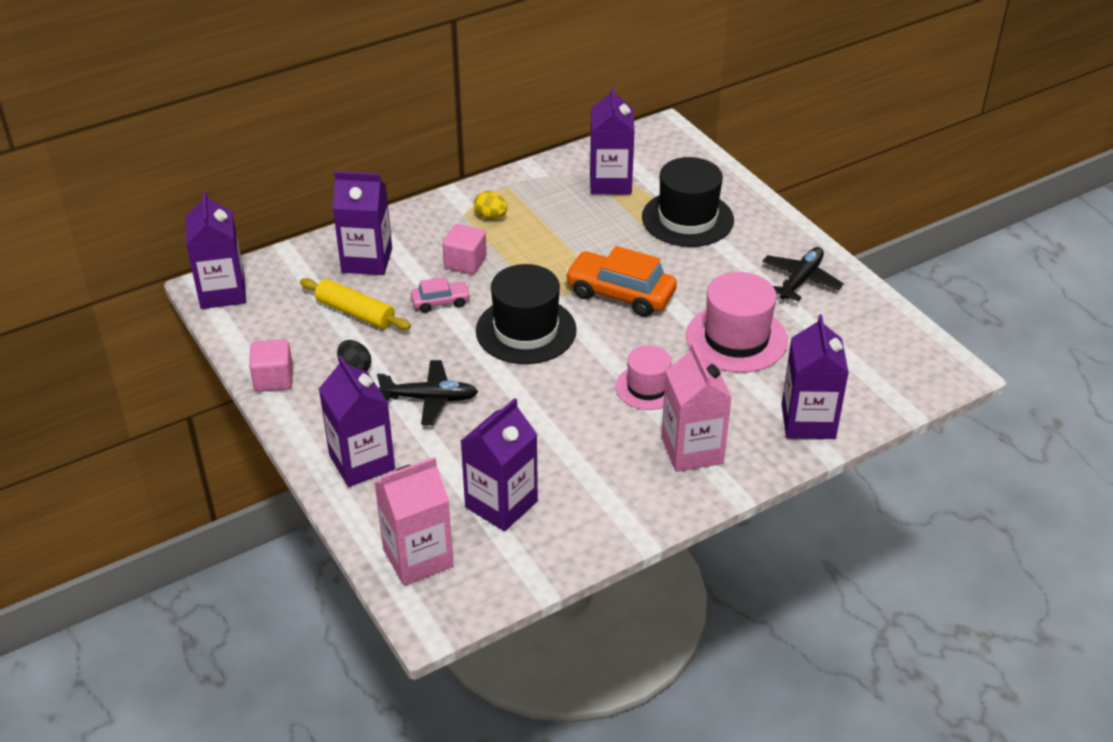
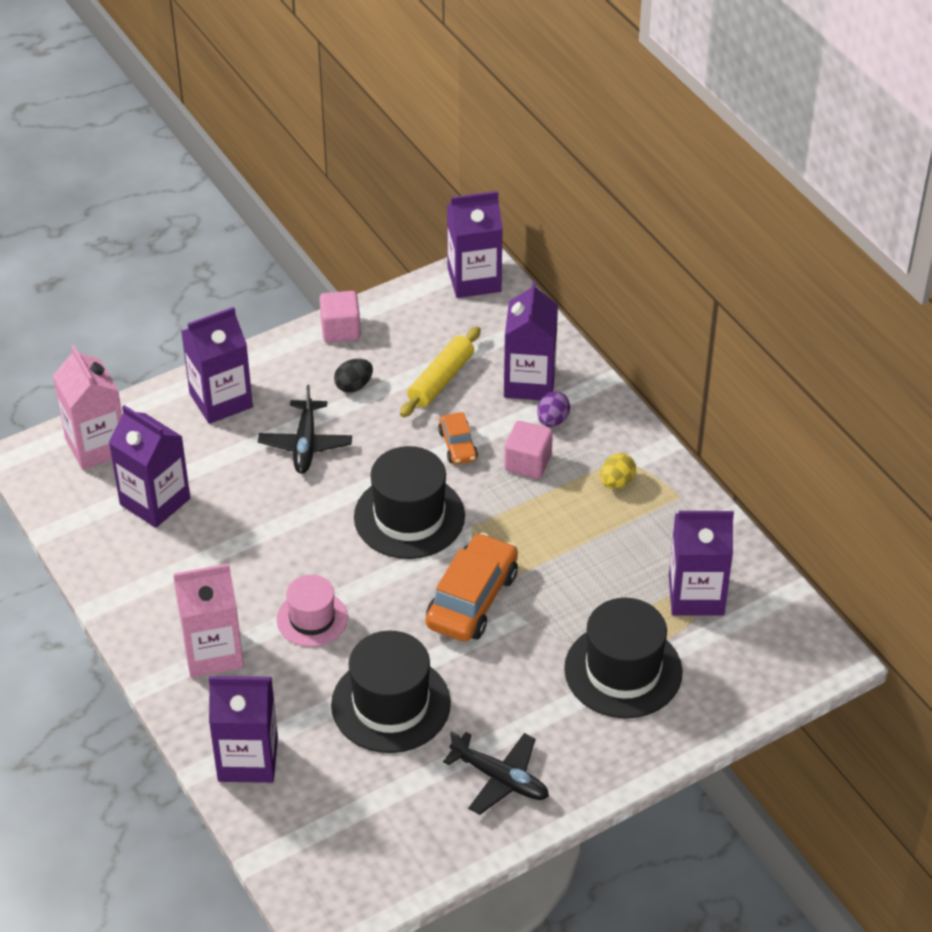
camera: 90 degrees right, 5 degrees up
(416, 248) = (552, 420): none -> purple egg
(440, 302) = (458, 445): pink car -> orange car
(736, 338) = (391, 704): pink hat -> black hat

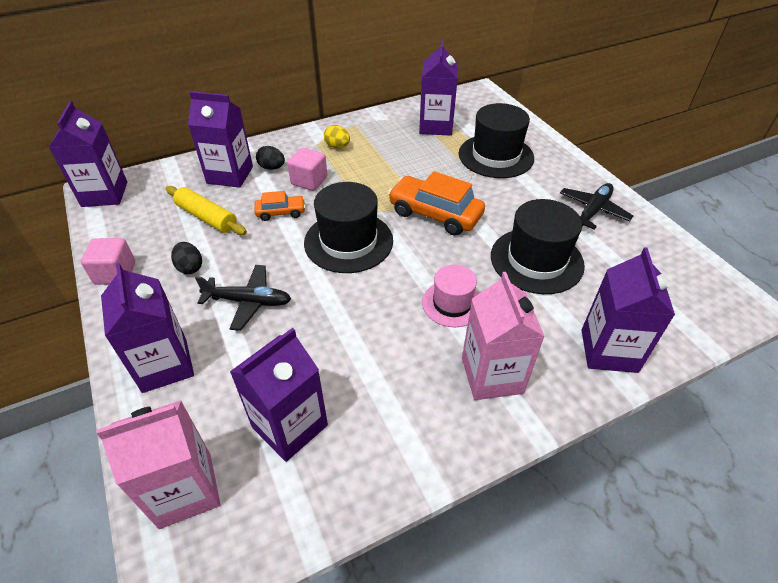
camera: 85 degrees left, 0 degrees up
(552, 420) = (272, 167): purple egg -> black egg

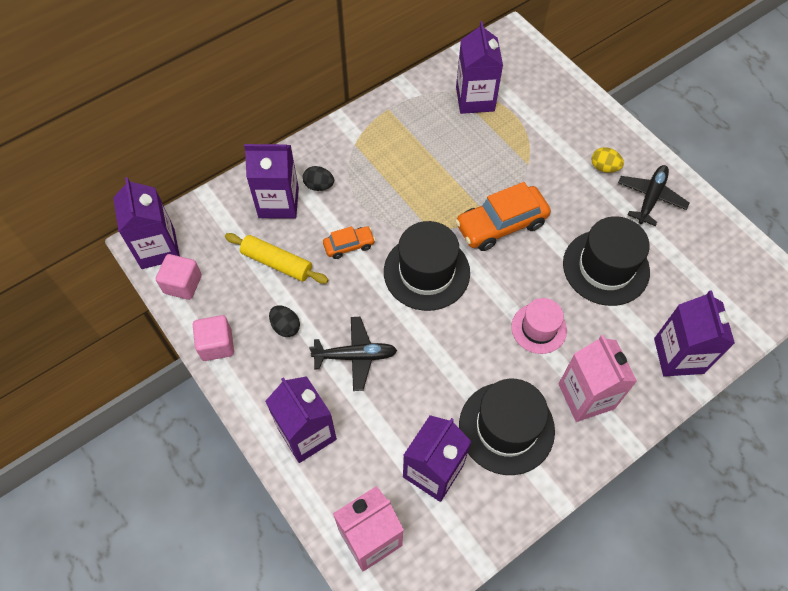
camera: 10 degrees left, 15 degrees up
(309, 181) = (364, 199): pink cube -> pink cube (183, 284)
(337, 146) = (378, 144): yellow egg -> yellow egg (604, 167)
(435, 214) = (501, 225): orange car -> orange car turned 45 degrees counterclockwise
(496, 156) = (546, 135): black hat -> black hat (506, 428)

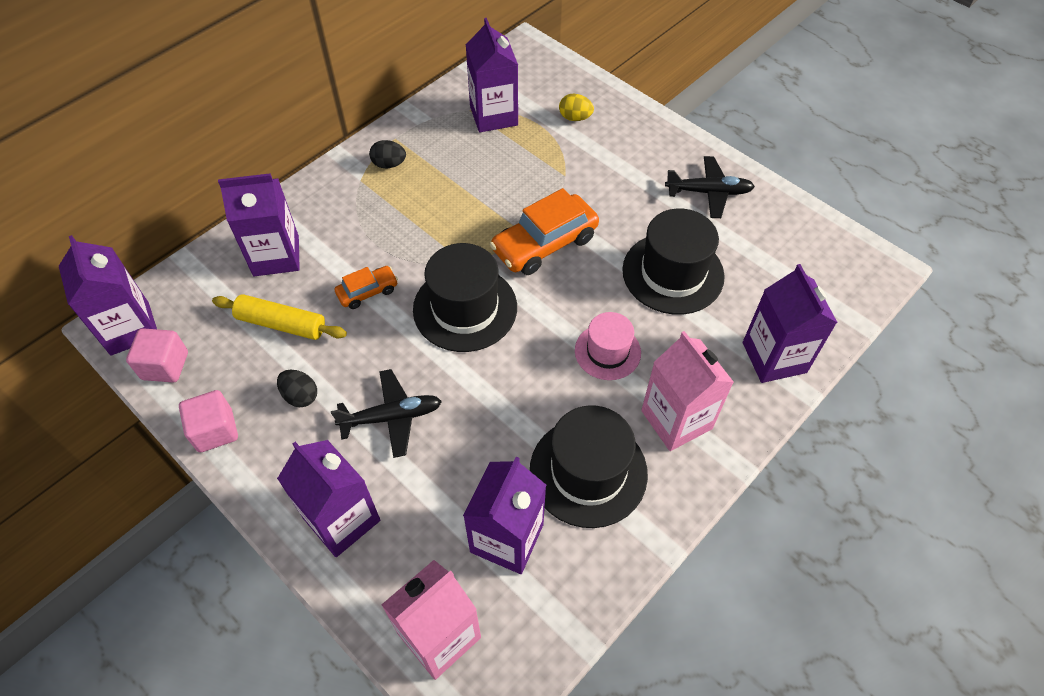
camera: 10 degrees left, 5 degrees down
(319, 186) = (323, 231): black egg -> black egg (389, 164)
(604, 167) = (651, 168): yellow egg -> yellow egg (575, 118)
(650, 198) = (709, 192): black plane -> black plane turned 75 degrees clockwise

